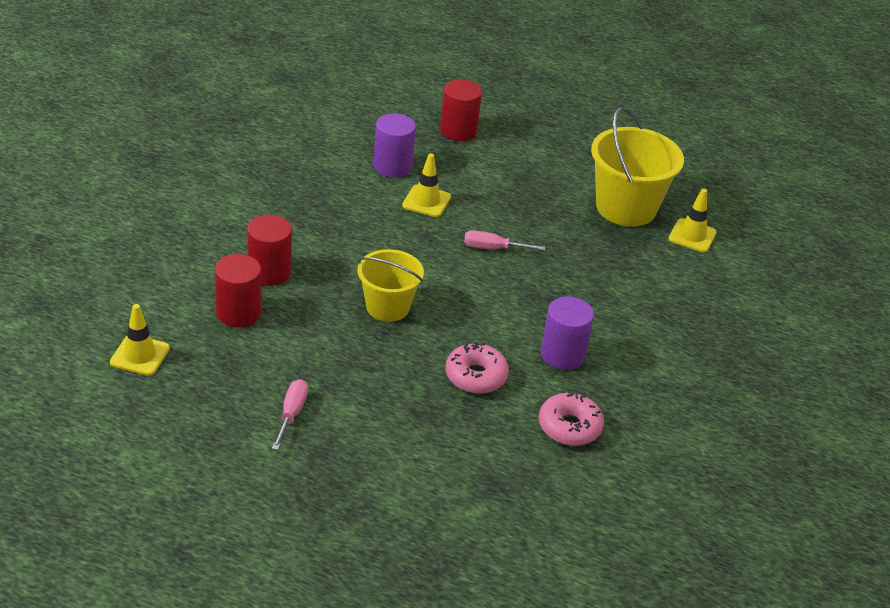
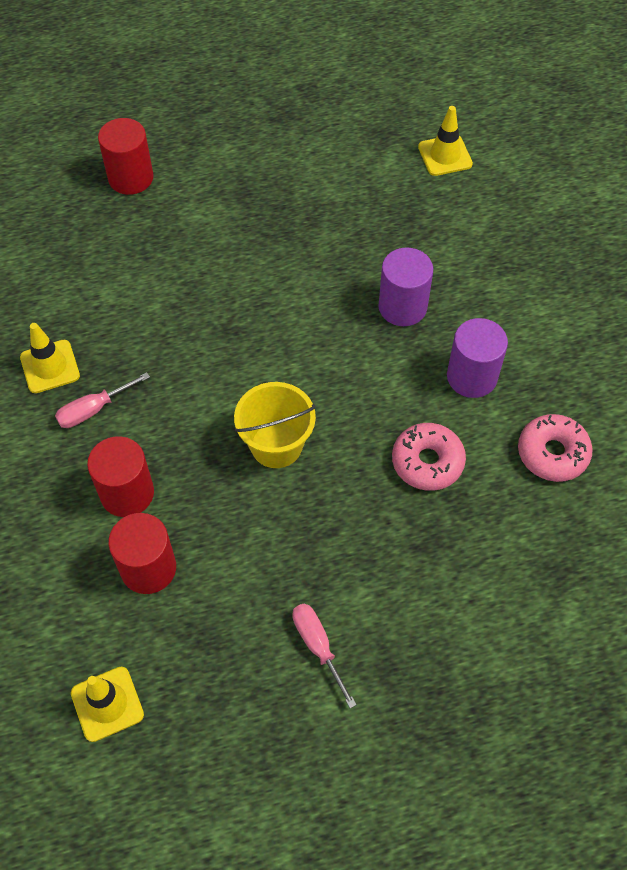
camera: 35 degrees left, 20 degrees up
(392, 166) = (113, 268): purple cylinder -> purple cylinder (402, 307)
(426, 201) = (186, 288): yellow traffic cone -> yellow traffic cone (50, 366)
(493, 248) = (299, 299): pink screwdriver -> pink screwdriver (94, 409)
(626, 208) = (363, 163): yellow bucket -> none

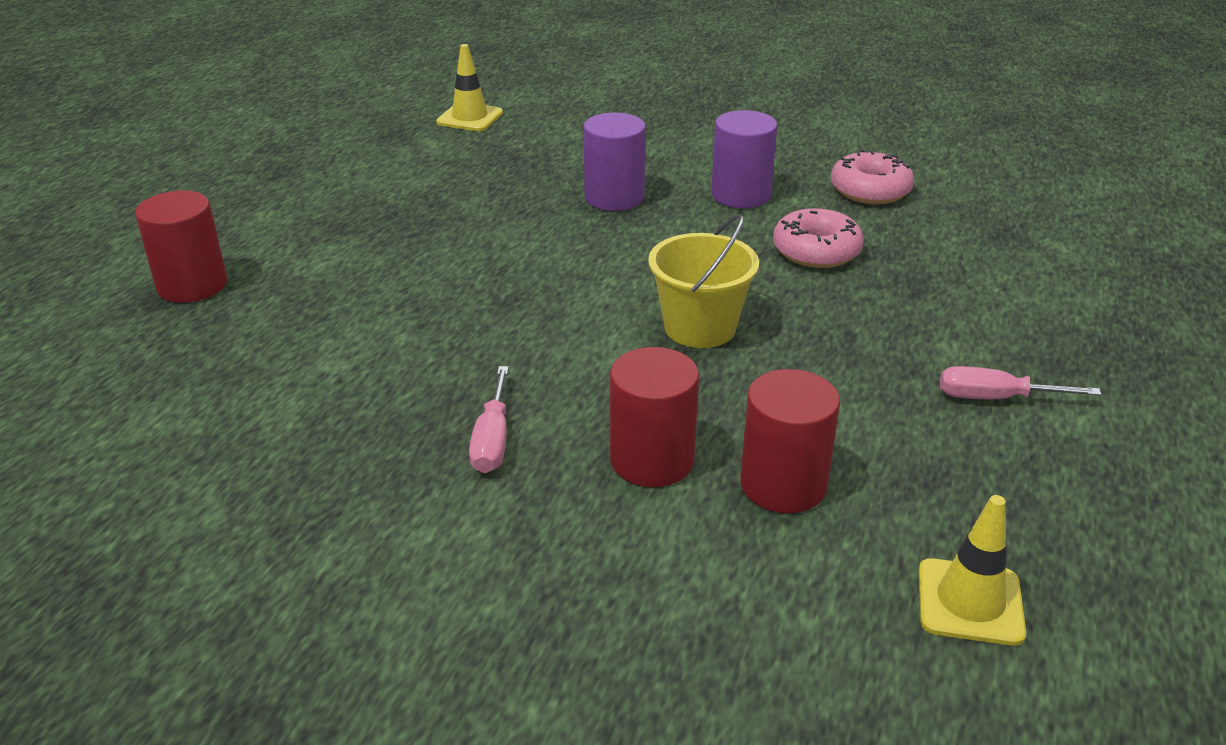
camera: 55 degrees left, 25 degrees down
(50, 366) = (377, 452): yellow traffic cone -> none

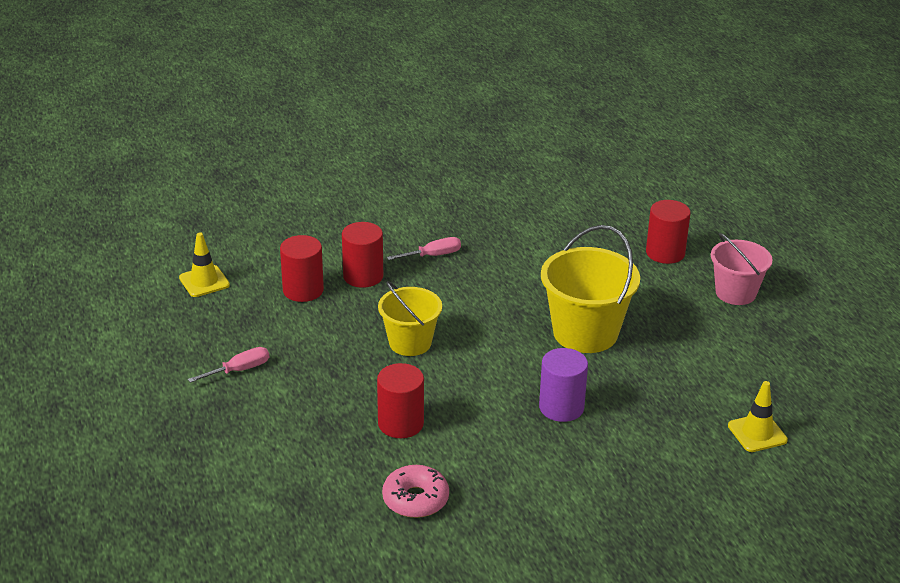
camera: 140 degrees right, 0 degrees up
(228, 211) = (735, 293): none -> pink bucket
(467, 246) = (585, 333): none -> yellow bucket
(492, 440) = (433, 255): pink screwdriver -> pink screwdriver turned 105 degrees clockwise
(741, 195) = (491, 450): purple cylinder -> none
(816, 251) = (400, 423): pink donut -> red cylinder

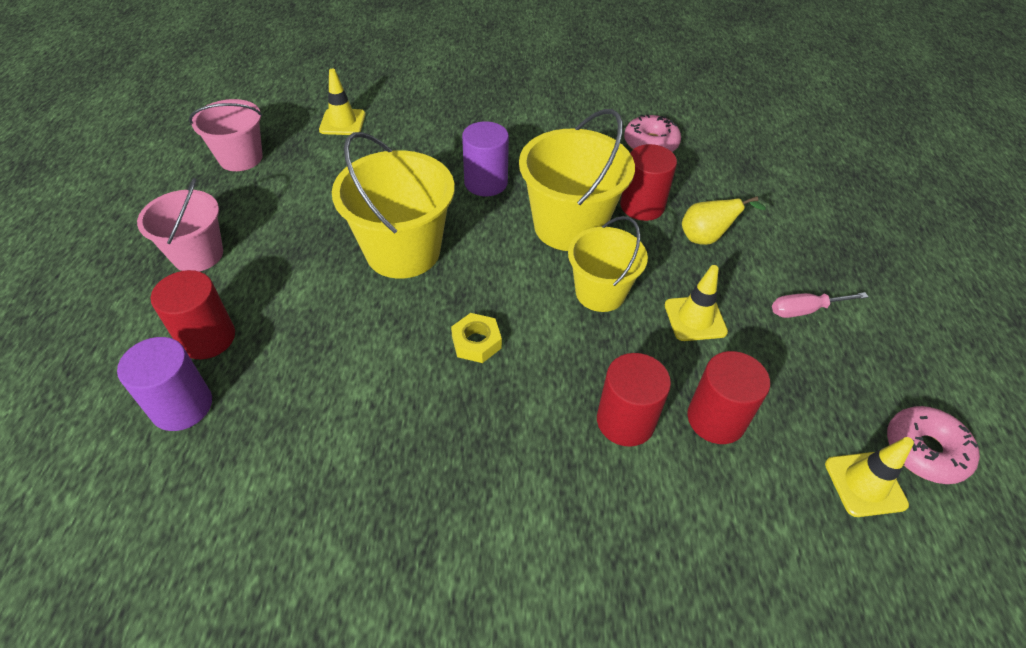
camera: 160 degrees left, 15 degrees up
(160, 305) = (925, 450): none -> pink donut
(329, 343) = (695, 318): none -> yellow traffic cone
(331, 408) = (706, 238): none -> yellow pear
(433, 255) = (511, 432): pink screwdriver -> none
(460, 387) = (569, 226): none -> yellow bucket
(485, 291) = (476, 342): none -> yellow nut
(639, 223) = (182, 406): none -> purple cylinder
(805, 370) = (241, 158): none -> pink bucket

